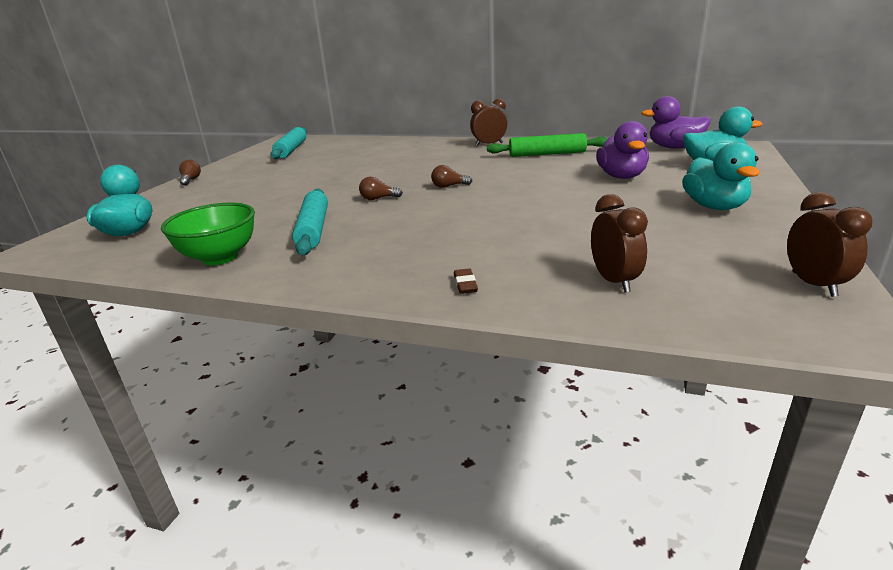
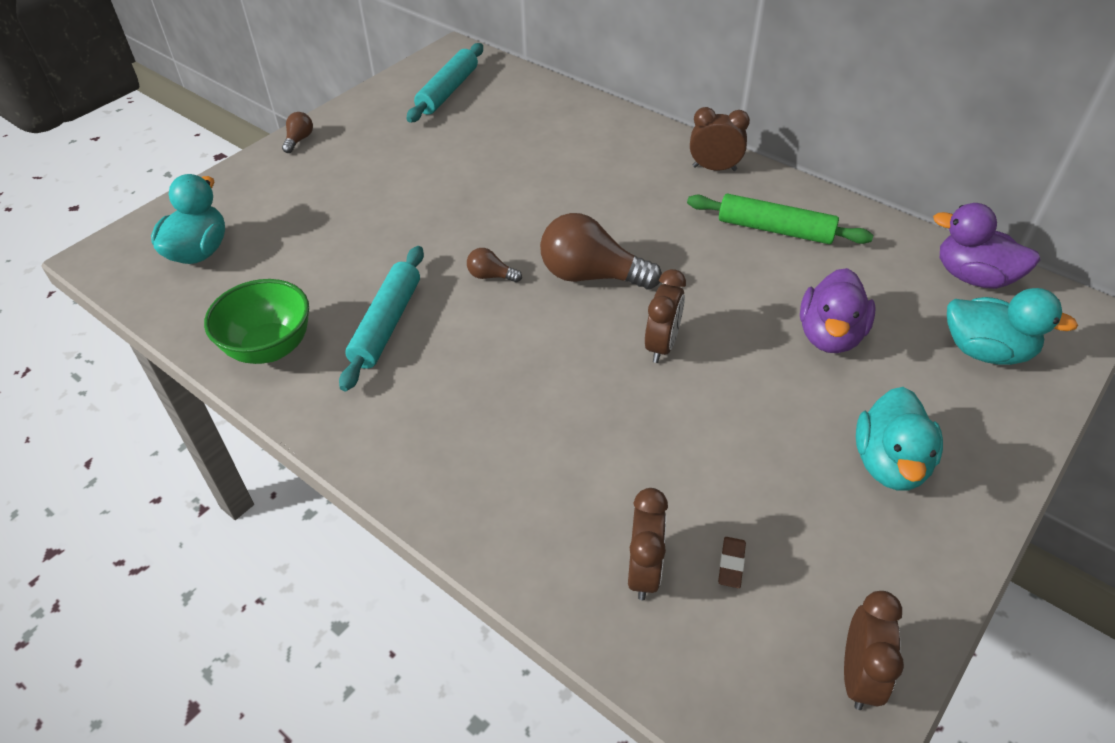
camera: 20 degrees right, 20 degrees up
(449, 186) = (591, 276): brown light bulb -> brown light bulb, size x2.16
(465, 284) = (486, 509): brown eraser -> brown eraser (731, 564)
(522, 199) = (662, 345): none -> brown clock

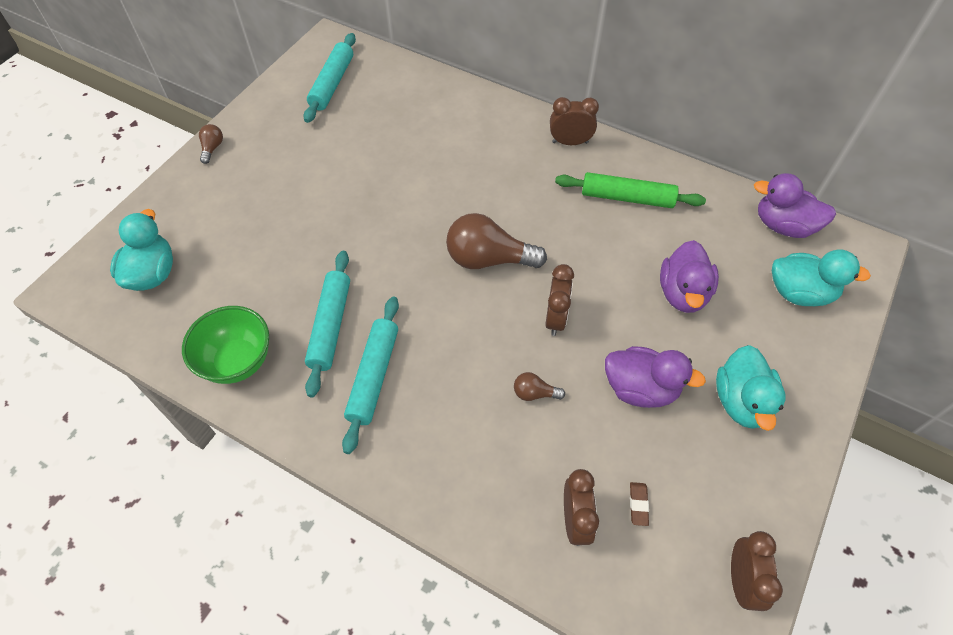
camera: 10 degrees left, 10 degrees up
(425, 381) = (374, 376): none -> turquoise rolling pin
(491, 276) = (407, 269): brown light bulb -> brown light bulb (534, 393)
(757, 433) = (640, 389): none -> purple duck

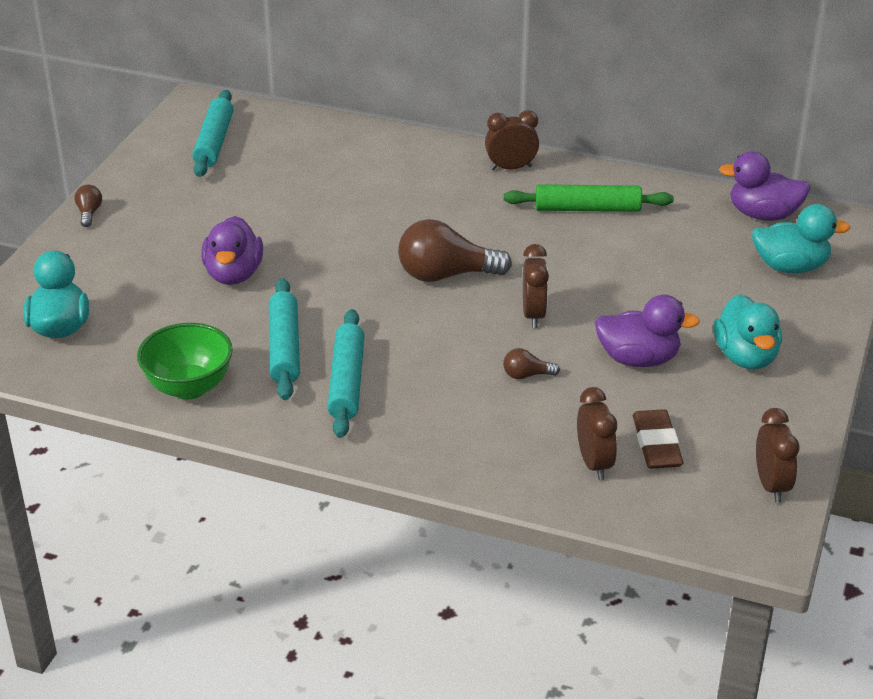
camera: 10 degrees left, 20 degrees down
(638, 504) = (656, 444): brown eraser -> brown eraser, size x1.95
(683, 293) = (666, 280): purple duck -> purple duck (234, 274)

